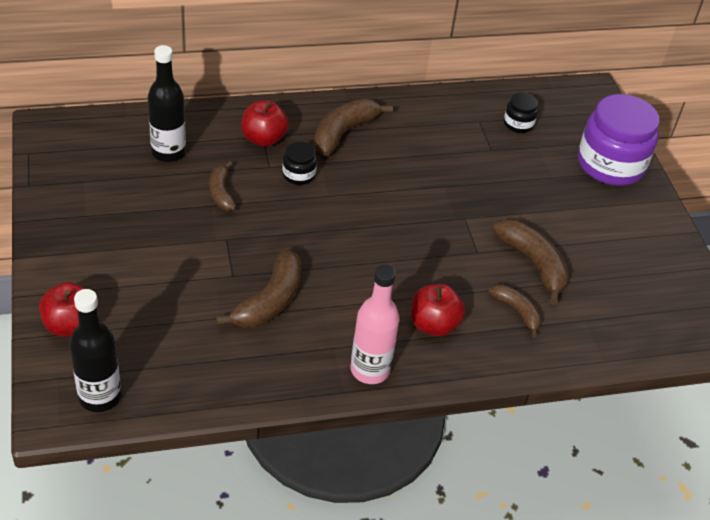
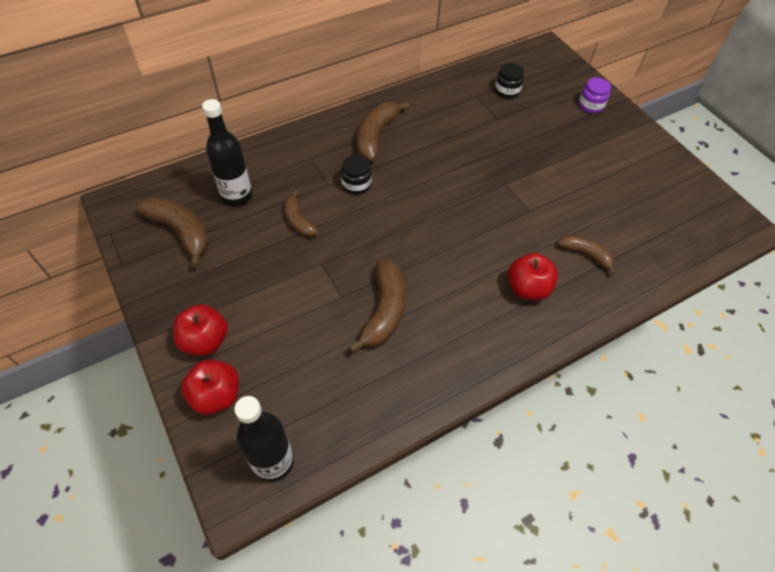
camera: 15 degrees left, 10 degrees up
(263, 139) = (313, 160): red apple -> red apple (205, 341)
(370, 370) = (497, 349): pink bottle -> none
(533, 264) = (577, 208): brown banana -> brown banana (181, 232)
(610, 164) = (591, 105): purple jar -> purple jar, size x0.46

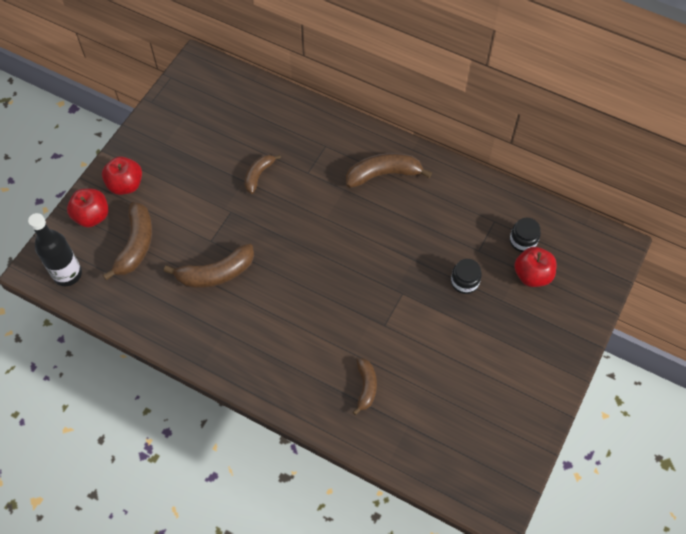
camera: 60 degrees right, 5 degrees up
(181, 232) = (199, 114): brown banana -> brown banana (136, 245)
(237, 196) = (253, 124): black bottle -> none
(356, 184) = (321, 190): black jar -> black jar (464, 282)
(527, 288) = (300, 358): red apple -> red apple (532, 275)
(591, 105) = (561, 318): purple jar -> none

